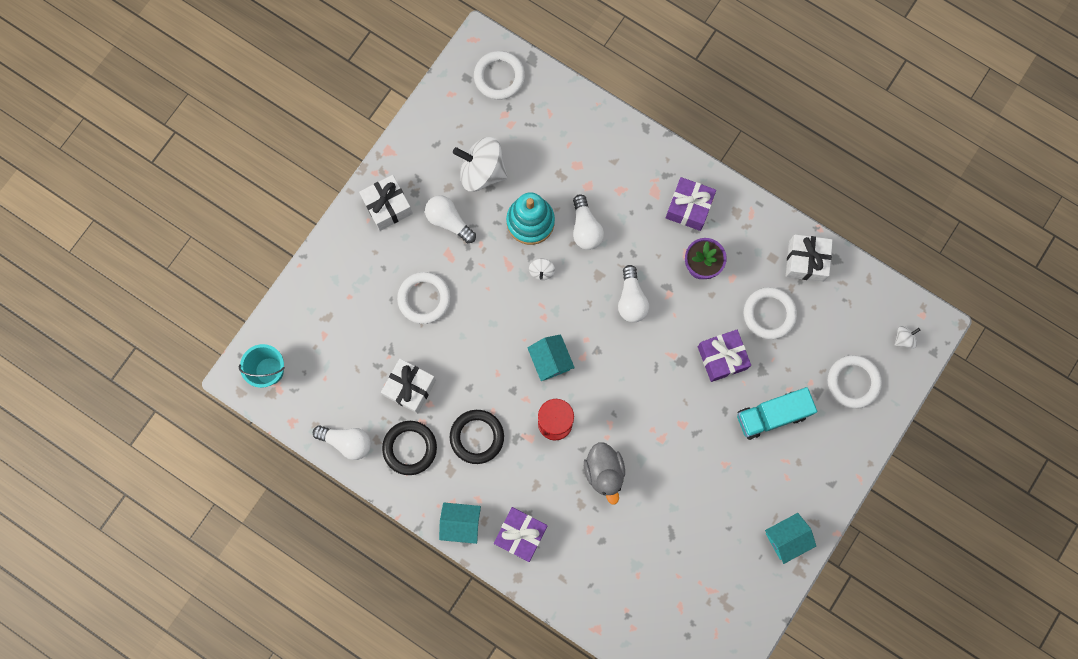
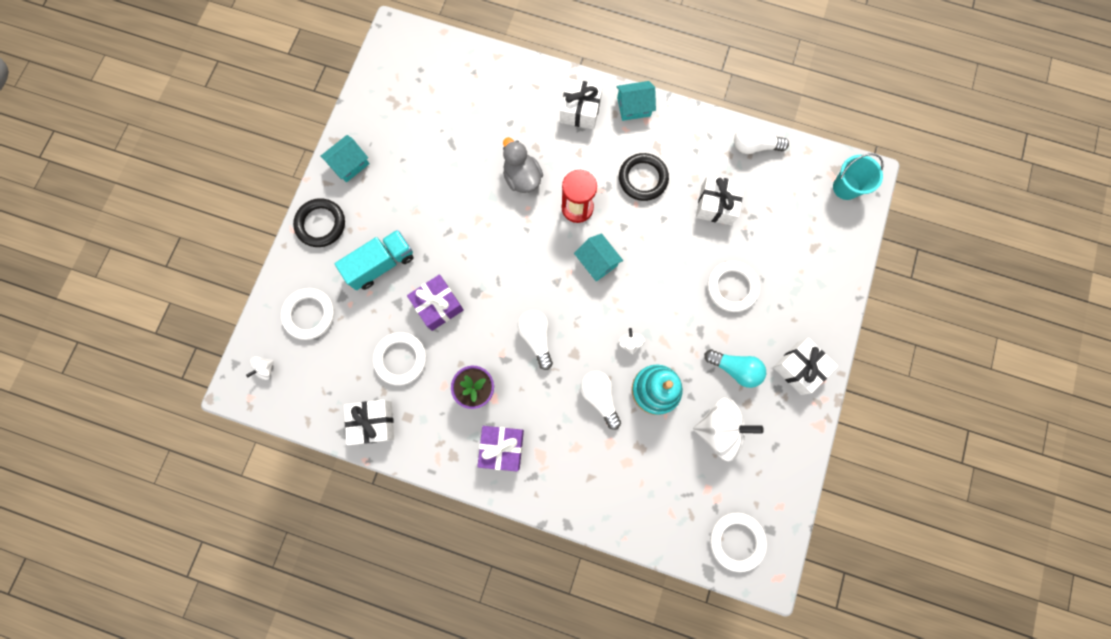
camera: 165 degrees right, 0 degrees up
(410, 448) = (698, 155): black ring -> black ring (321, 224)
(449, 221) = (735, 369): white light bulb -> turquoise light bulb
(521, 534) = (580, 110): purple gift -> white gift

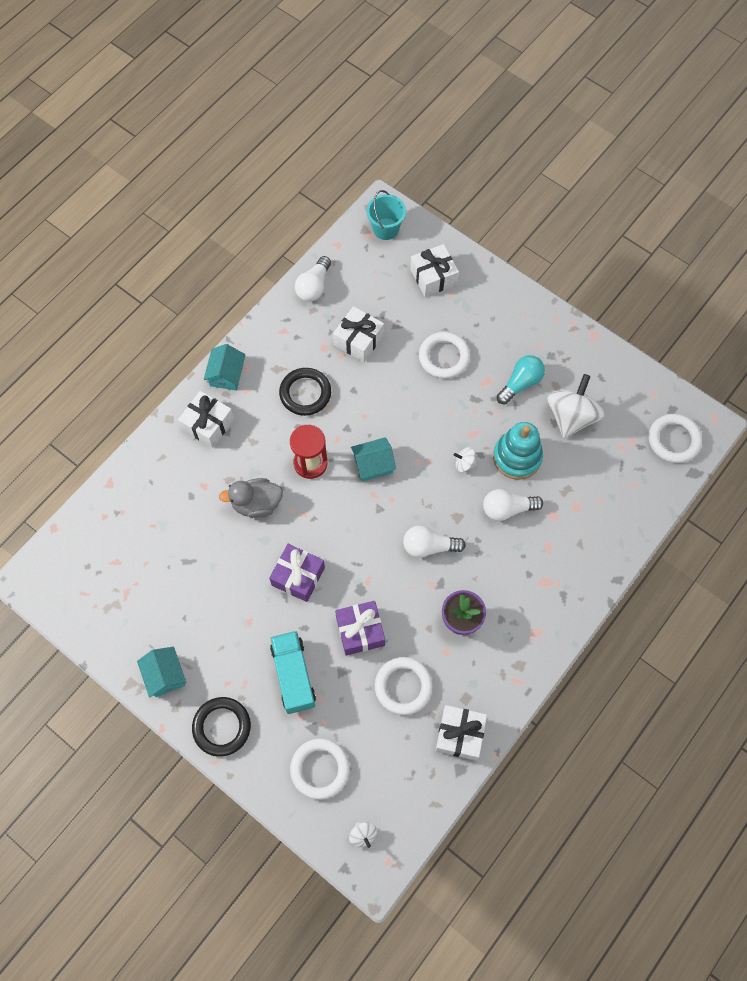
camera: 70 degrees left, 10 degrees down
(502, 447) = (526, 615): purple gift -> purple gift (298, 576)
(799, 368) = (538, 331): white gift -> white gift (433, 277)

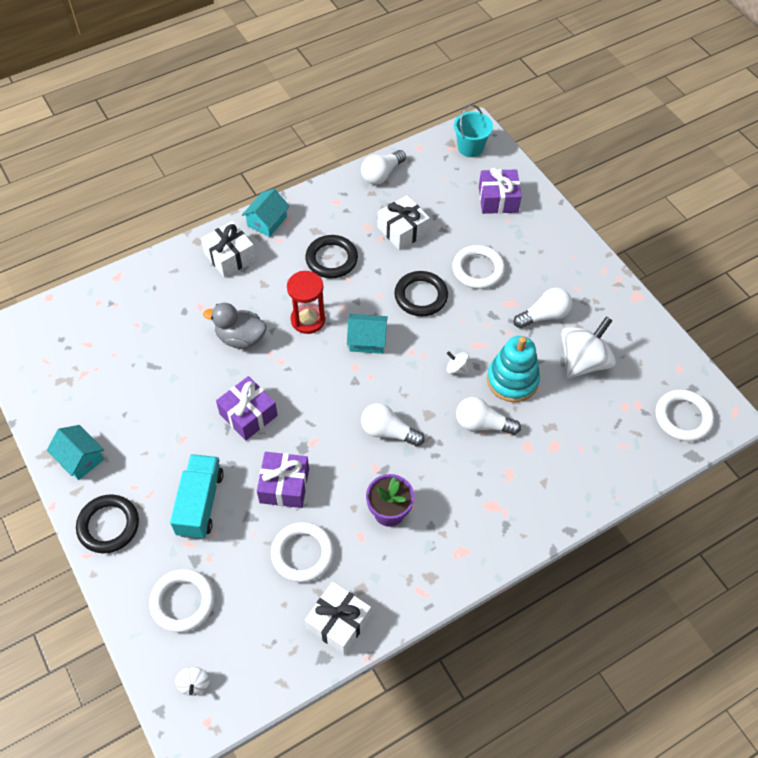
camera: 20 degrees right, 10 degrees down
(165, 675) = (80, 458): turquoise house -> turquoise house turned 45 degrees counterclockwise
(403, 402) = (421, 296): none -> black ring
(433, 277) = (498, 199): white gift -> purple gift
(520, 383) = (544, 316): turquoise light bulb -> white light bulb

